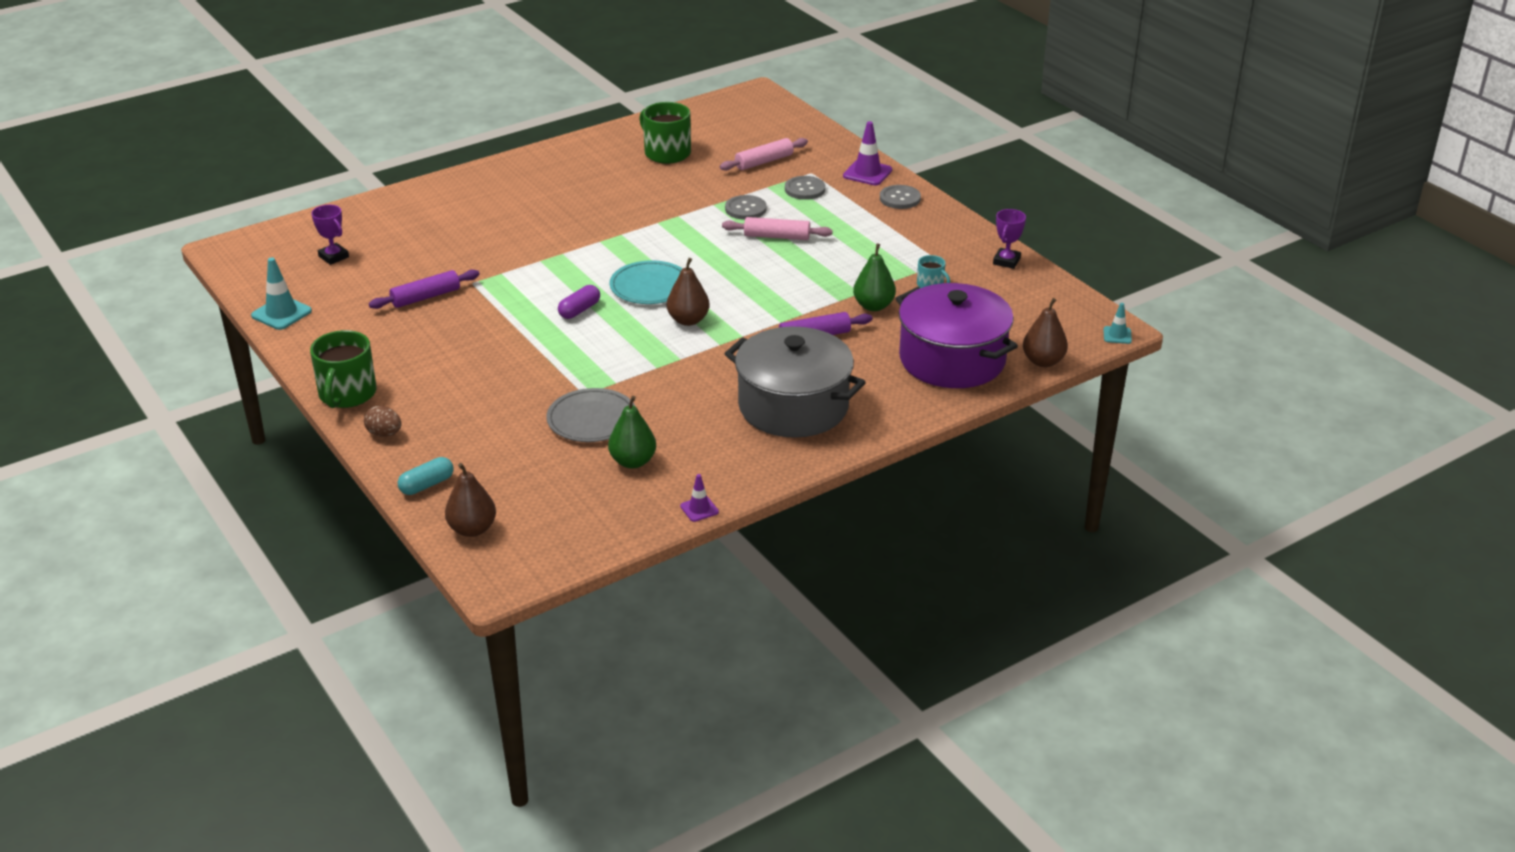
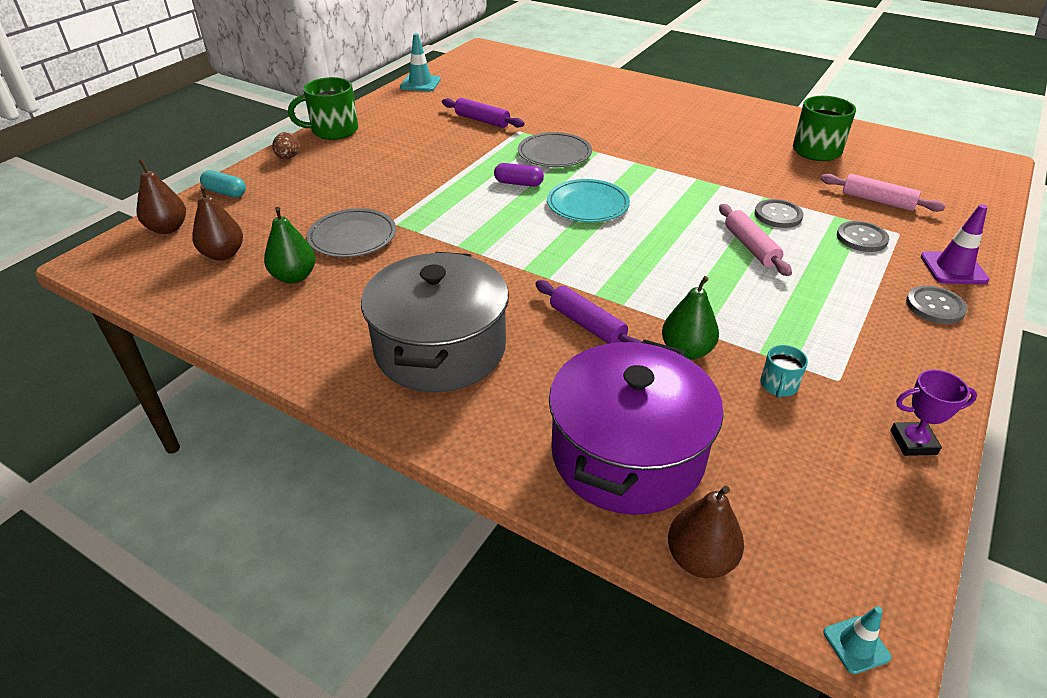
camera: 65 degrees right, 5 degrees up
(333, 257) = (505, 78): purple trophy -> none
(542, 276) = (554, 153): none -> grey plate
(688, 320) = (549, 240): brown pear -> brown pear (223, 254)
(699, 509) = (226, 338): purple traffic cone -> none

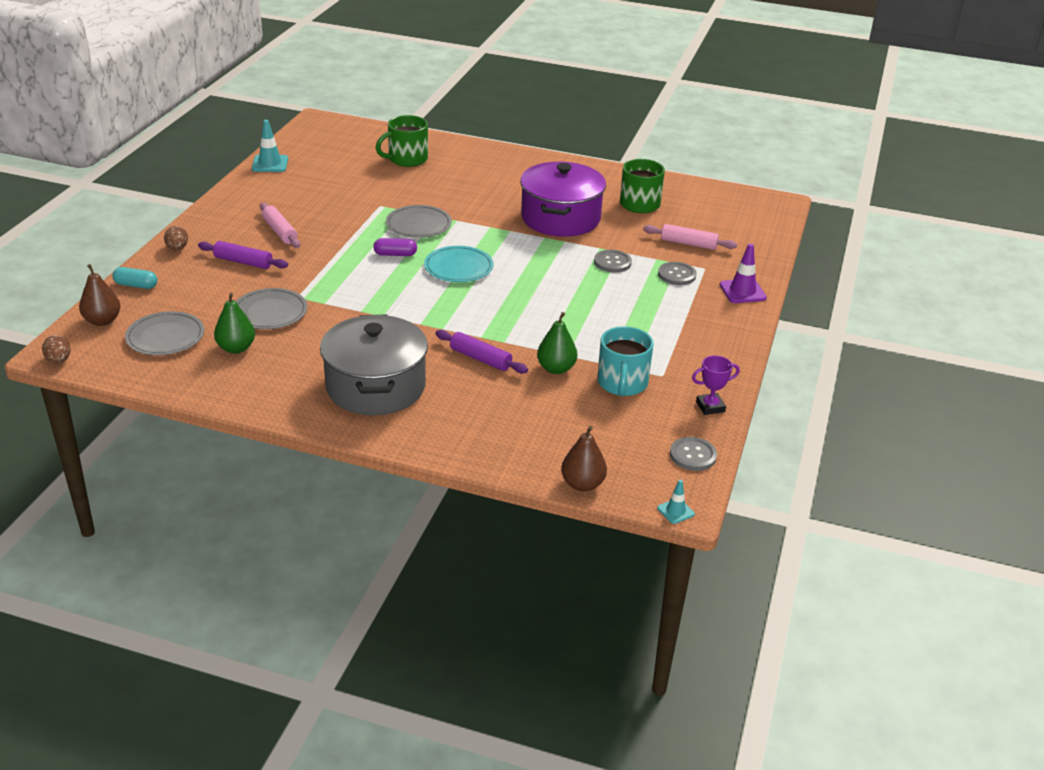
camera: 15 degrees left, 5 degrees down
(93, 270) = (59, 360): none -> brown egg
(223, 254) = (165, 337): brown pear -> grey plate
(333, 131) = (207, 219): green mug -> green mug (406, 159)
(482, 120) = (343, 198): purple rolling pin -> purple rolling pin (243, 262)
(627, 454) = (527, 436): purple pot -> purple pot (560, 218)
(750, 247) = (593, 289): pink rolling pin -> pink rolling pin (279, 231)
(778, 385) = (622, 383): turquoise mug -> turquoise mug, size x1.95
(935, 306) = (728, 320): grey button -> grey button (693, 455)

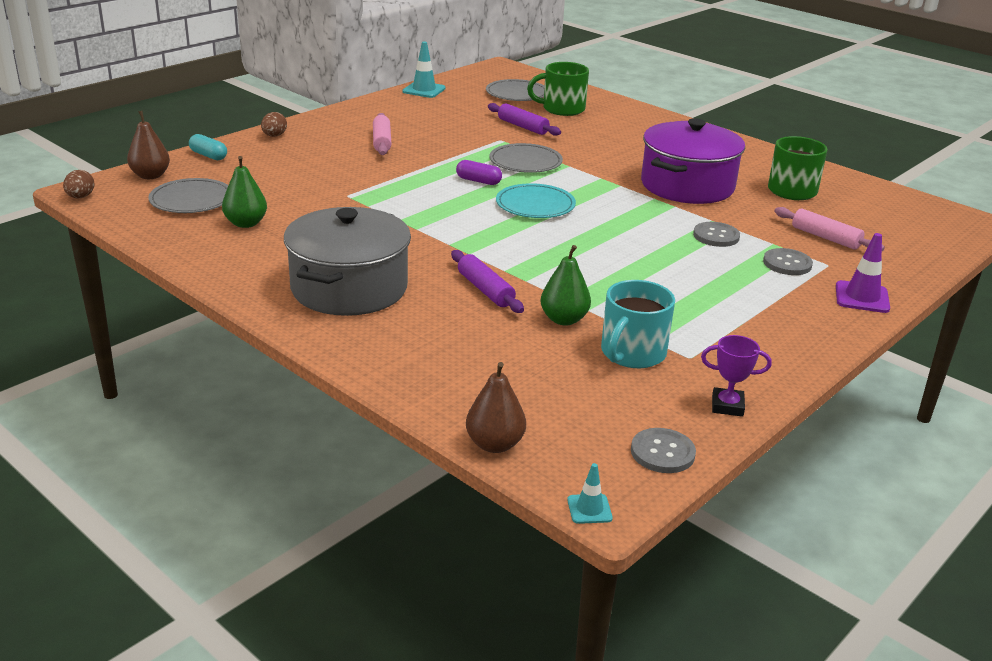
camera: 25 degrees right, 5 degrees down
(243, 262) = (323, 157): purple rolling pin -> purple rolling pin (523, 126)
(270, 312) = (308, 202): grey plate -> grey plate (517, 94)

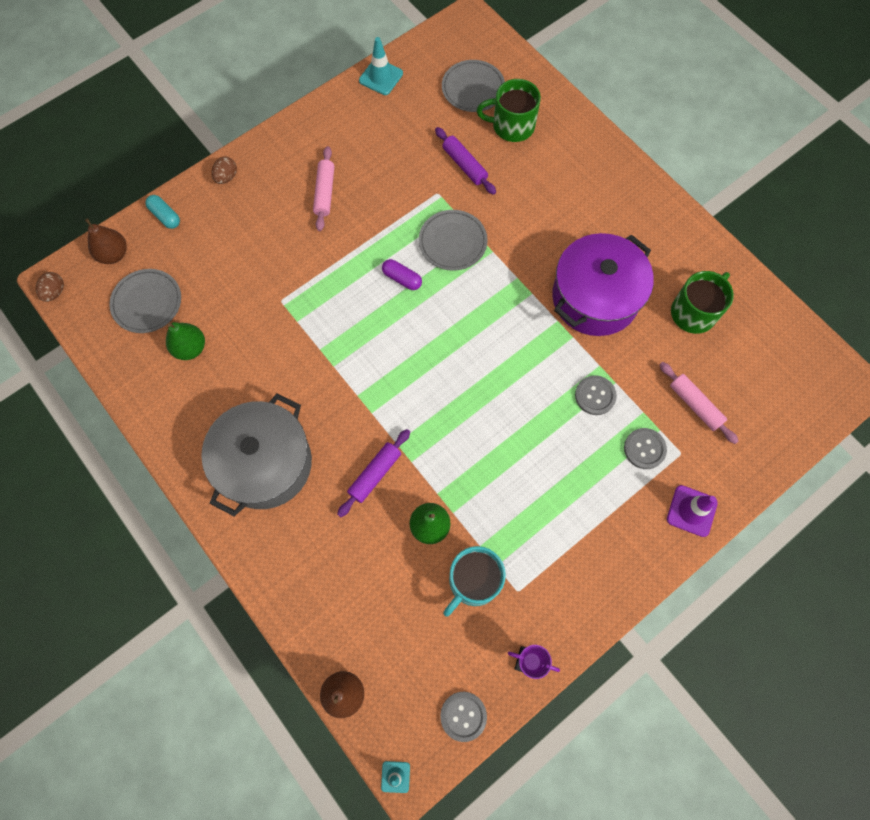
camera: 10 degrees right, 40 degrees up
(485, 290) = (375, 474): purple rolling pin -> purple rolling pin turned 60 degrees clockwise
(535, 205) = (445, 328): turquoise plate -> none

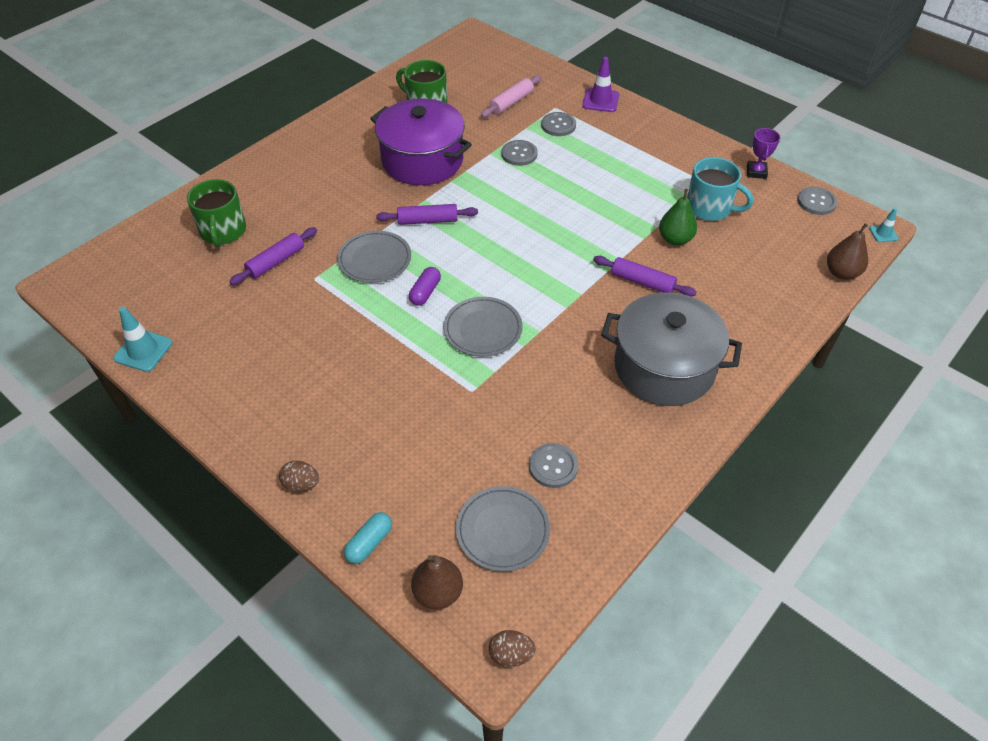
camera: 100 degrees left, 20 degrees down
(190, 348) = (553, 466): green pear -> grey button
(324, 192) = (319, 376): pink rolling pin -> none
(473, 88) = (168, 267): grey plate -> grey plate (483, 329)
(499, 292) = (427, 220): none -> purple rolling pin

